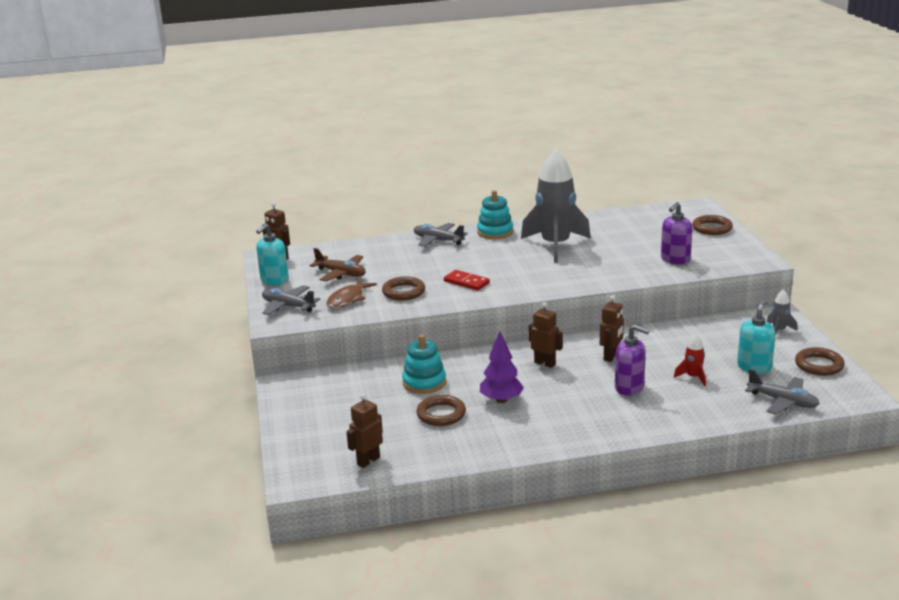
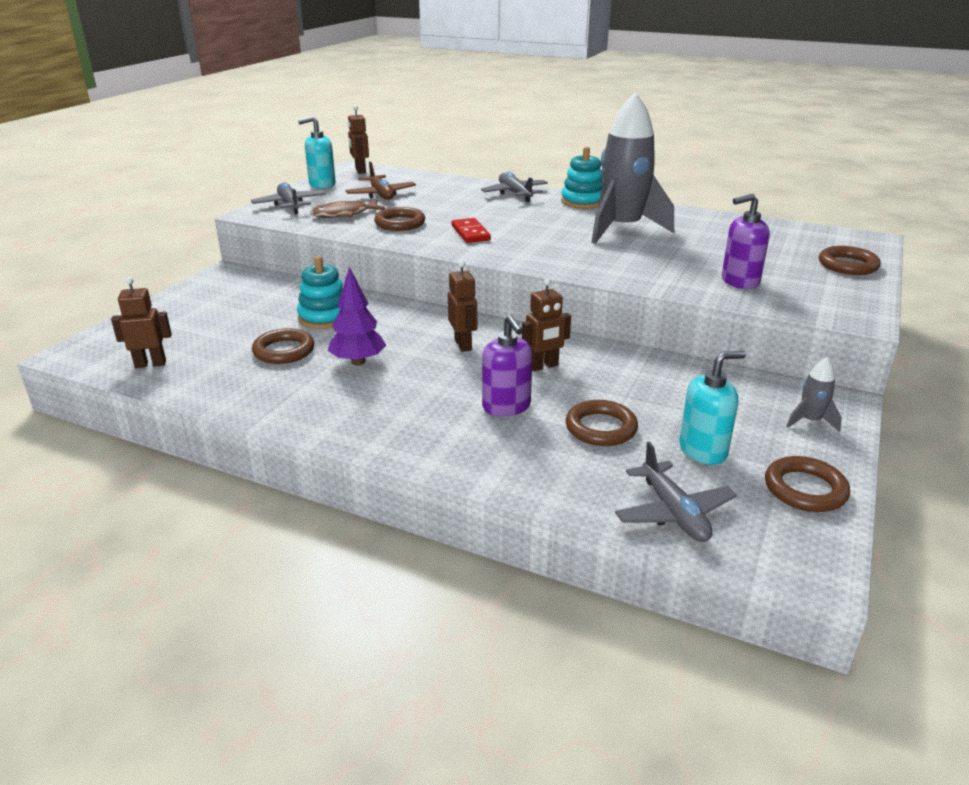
camera: 35 degrees right, 5 degrees up
(693, 377) = (601, 428): red rocket -> brown ring

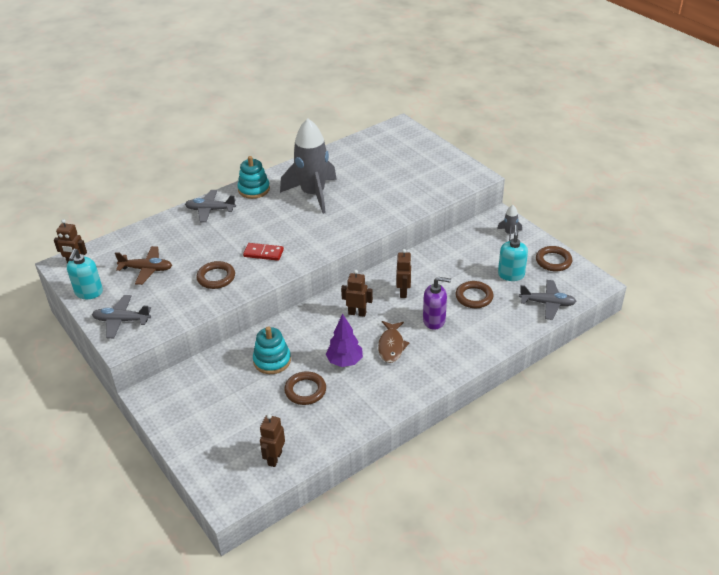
camera: 60 degrees left, 10 degrees up
(344, 214) = (171, 298): brown fish -> brown fish (391, 346)
(739, 281) = (415, 189): purple soap dispenser -> none
(847, 265) = (424, 148): brown ring -> none

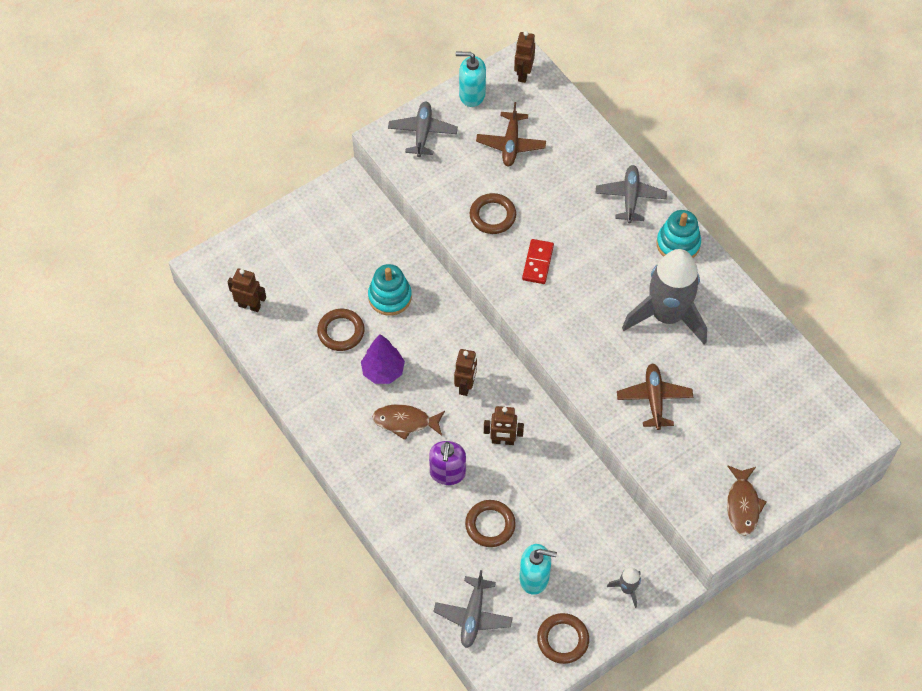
camera: 90 degrees right, 20 degrees up
(380, 200) = (654, 399): none -> brown plane
(454, 166) = (742, 505): none -> brown fish

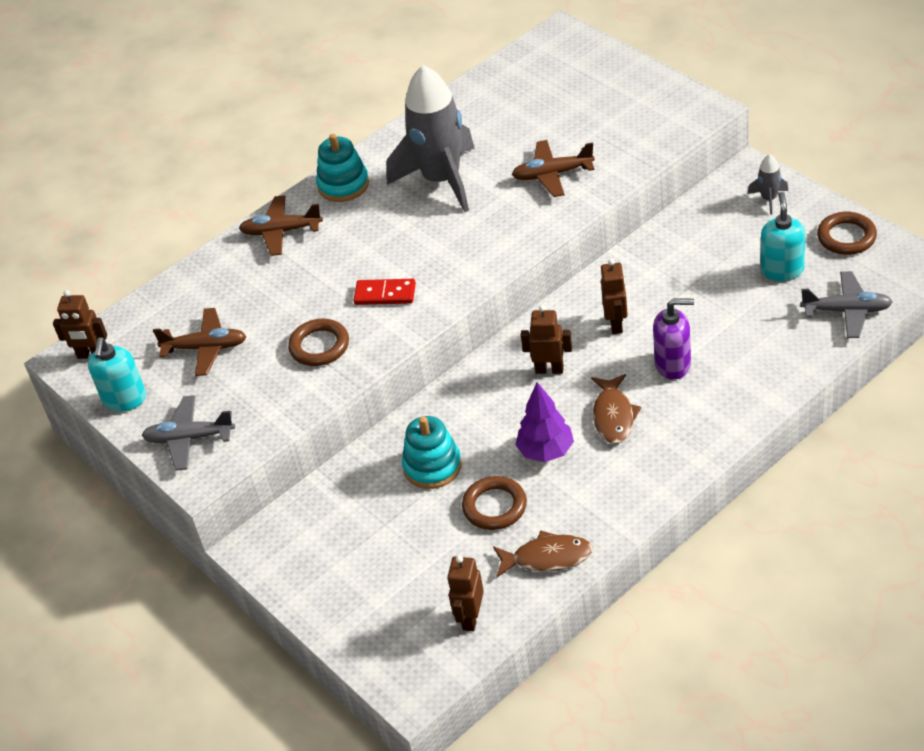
camera: 90 degrees left, 15 degrees down
(490, 525) = (729, 316): brown ring -> none
(630, 197) = (281, 231): grey plane -> brown plane
(742, 505) = (663, 97): brown fish -> brown fish (547, 558)

